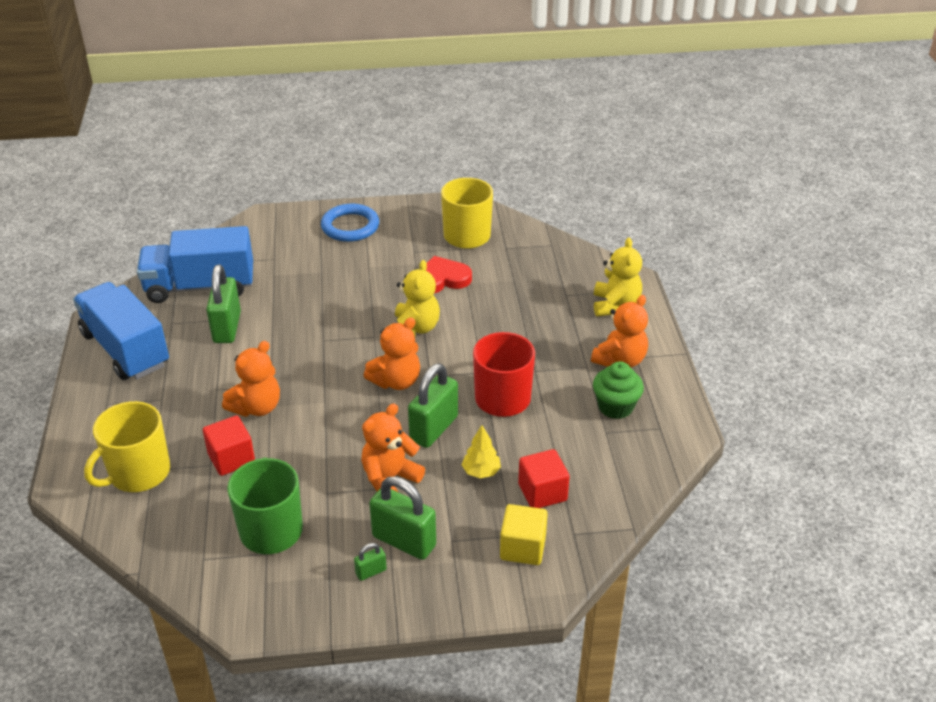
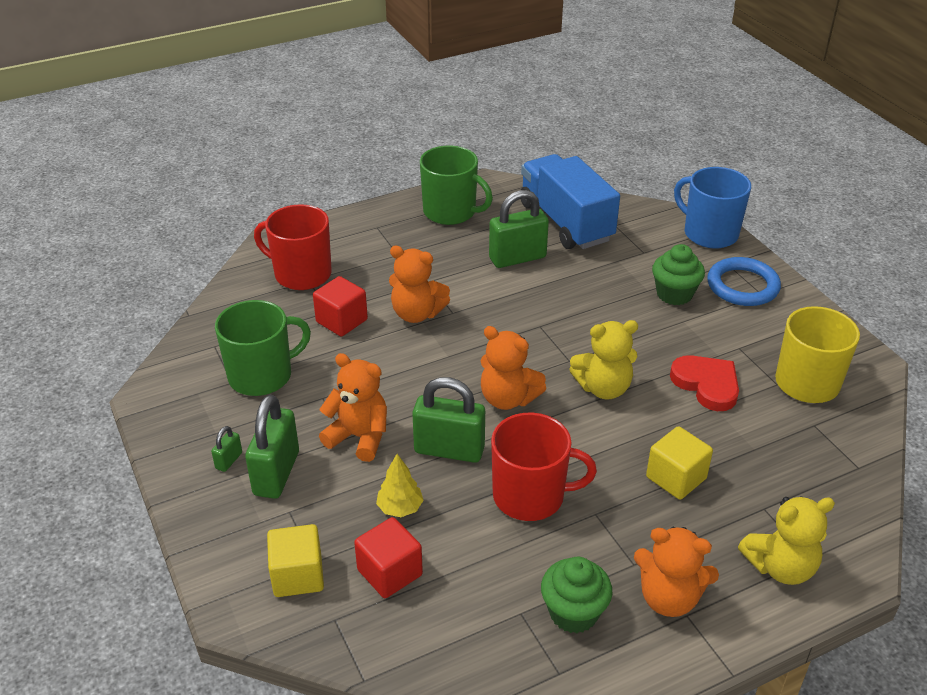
camera: 70 degrees right, 0 degrees up
(126, 349) = (450, 212): blue truck -> green mug
(138, 473) = (301, 274): yellow mug -> red mug
(277, 219) = (709, 233): none -> blue mug
(335, 260) = (674, 294): none -> green cupcake
(371, 572) = (229, 460): green padlock -> green padlock turned 75 degrees clockwise
(521, 323) = (676, 478): none -> yellow cube

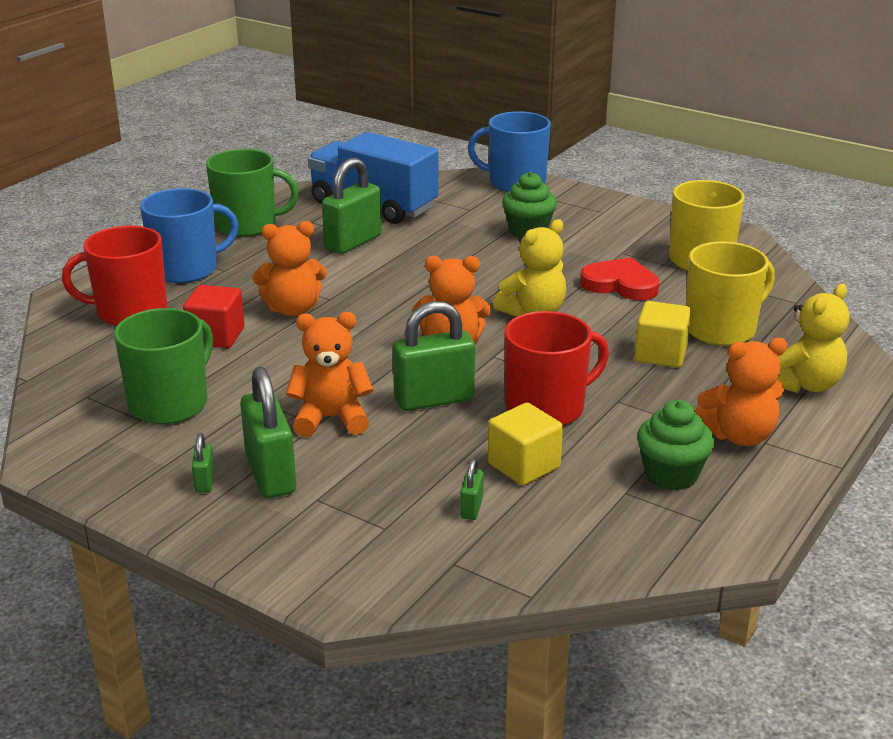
camera: 30 degrees left, 10 degrees down
(298, 575) = (379, 544): yellow cube -> yellow cube (524, 465)
(372, 244) = (186, 269): none -> blue mug
(389, 572) = (471, 508): red cube -> green padlock
(400, 508) = (431, 457): yellow tree -> none
(742, 286) = (581, 211): blue ring -> none
(757, 471) = (721, 329): none -> yellow mug

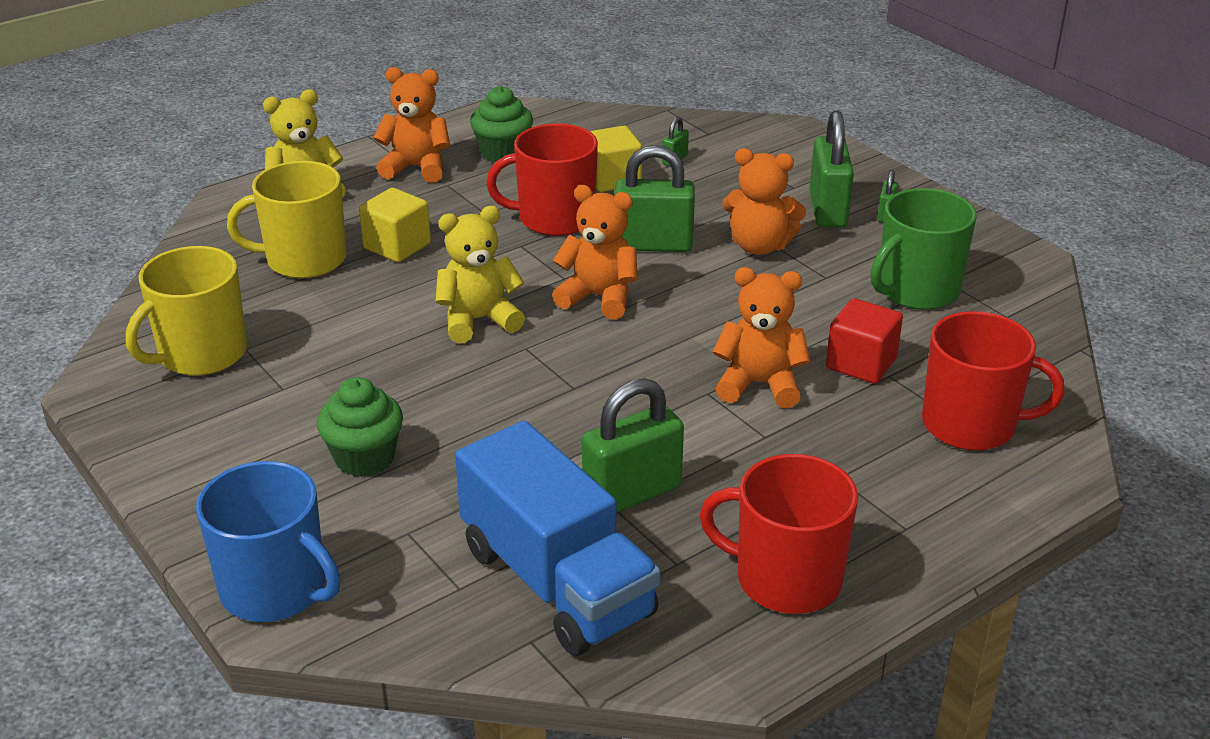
camera: 160 degrees left, 5 degrees up
(186, 269) = (893, 491): blue mug -> none
(247, 225) = (786, 579): green mug -> red mug
(620, 284) = (341, 337): red heart -> none

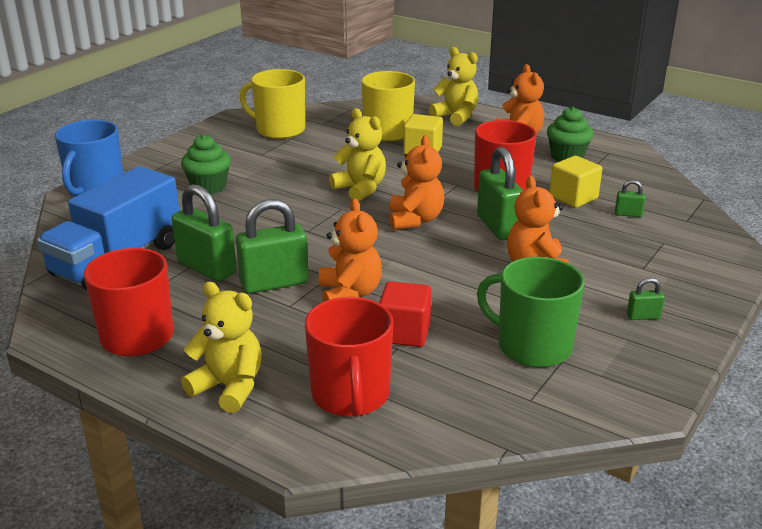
camera: 70 degrees right, 5 degrees down
(828, 210) = (621, 288): green padlock -> green padlock (274, 283)
(931, 512) = (229, 387): none -> yellow teddy bear

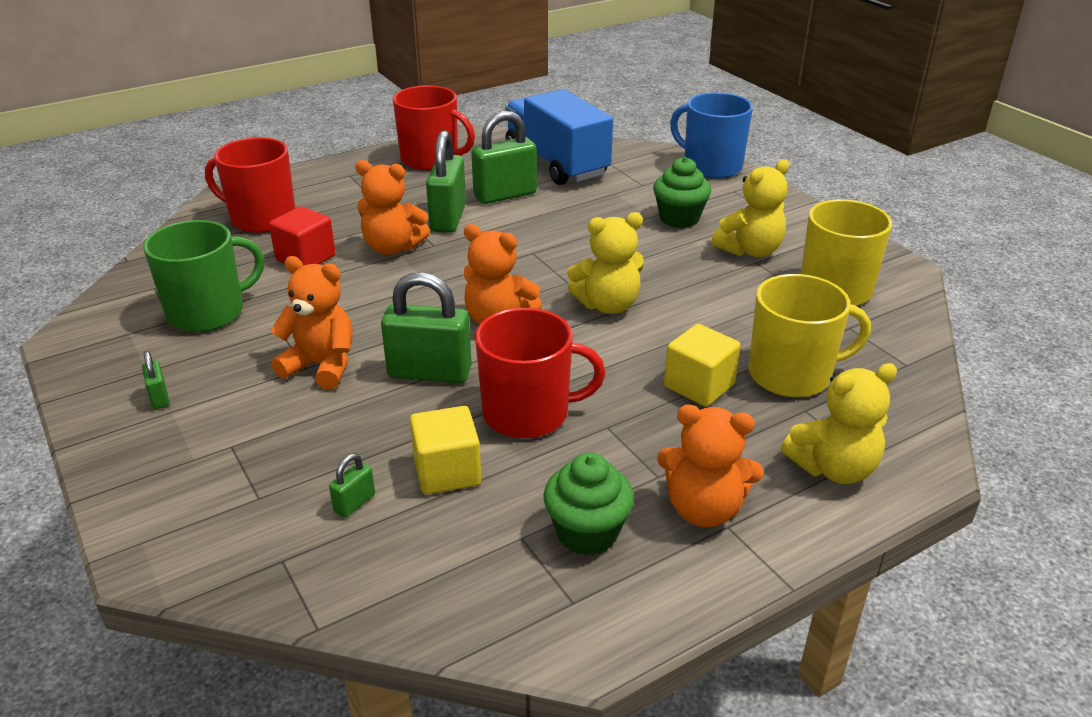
camera: 115 degrees right, 5 degrees up
(229, 387) = (329, 180): yellow teddy bear -> yellow teddy bear (750, 250)
(643, 316) = (159, 397): green padlock -> green padlock turned 45 degrees counterclockwise

